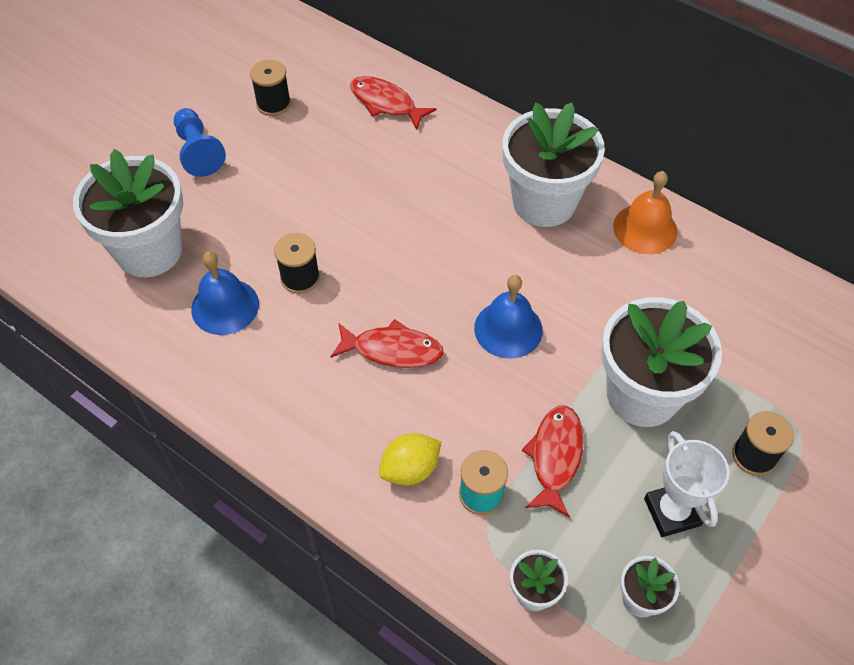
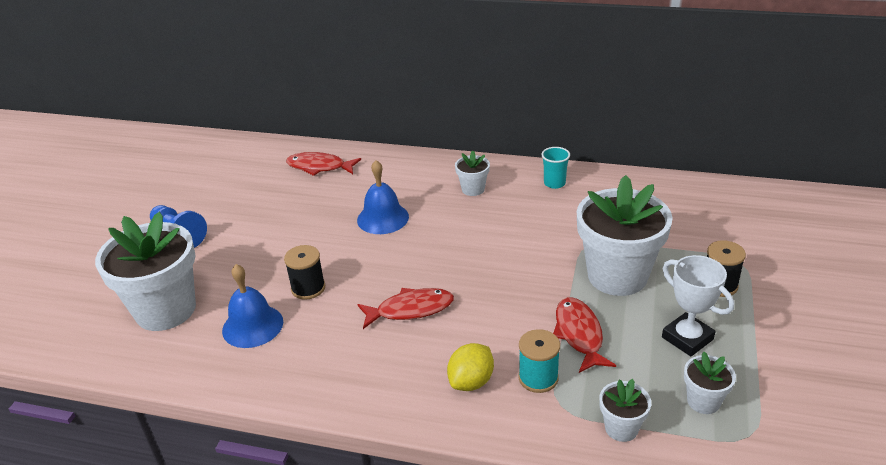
camera: 20 degrees left, 20 degrees down
(273, 104) = (228, 190): black spool -> none
(508, 329) = (493, 268): blue bell -> blue bell (383, 218)
(544, 202) = (473, 189): white flower pot -> white flower pot, size x0.45
(645, 228) = (554, 183): orange bell -> turquoise cup

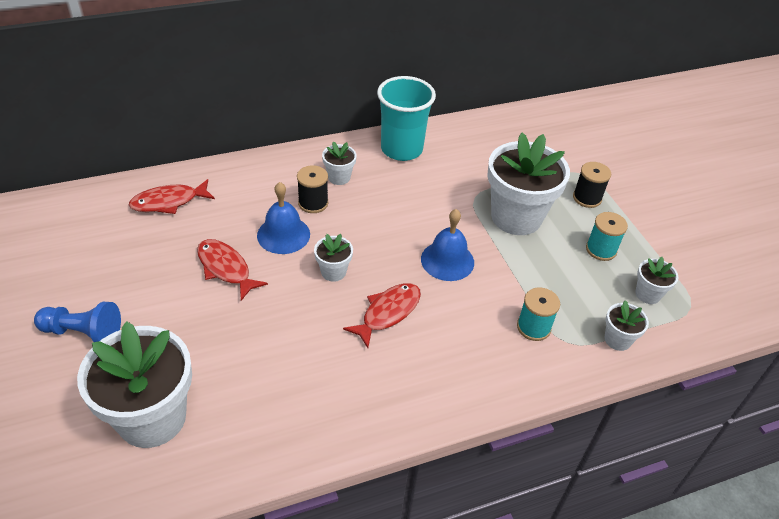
camera: 40 degrees left, 10 degrees up
(252, 326) = (260, 392): blue bell -> blue bell (447, 260)
(308, 288) = (278, 332): black spool -> black spool (313, 203)
(396, 260) = (333, 272): none -> white flower pot
(471, 381) = (490, 354): yellow lemon -> none
(554, 183) = (401, 149): turquoise cup -> turquoise cup, size x2.10
(579, 334) = (531, 278): red fish -> red fish (226, 268)
(687, 338) = (601, 249): white trophy -> turquoise spool

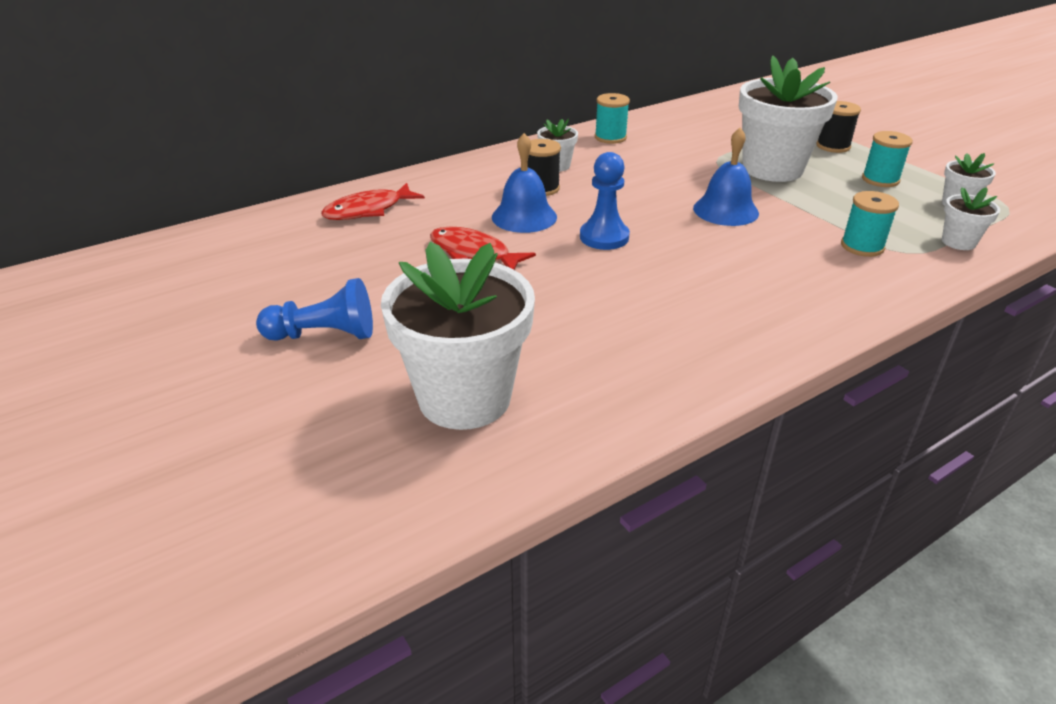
camera: 10 degrees left, 10 degrees down
(333, 272) = (604, 237): white flower pot -> blue pawn
(388, 313) = (692, 260): red fish -> none
(401, 149) = (610, 137): turquoise cup -> turquoise spool

